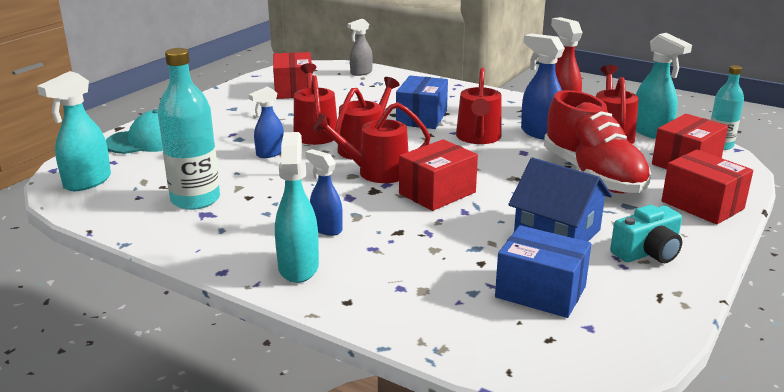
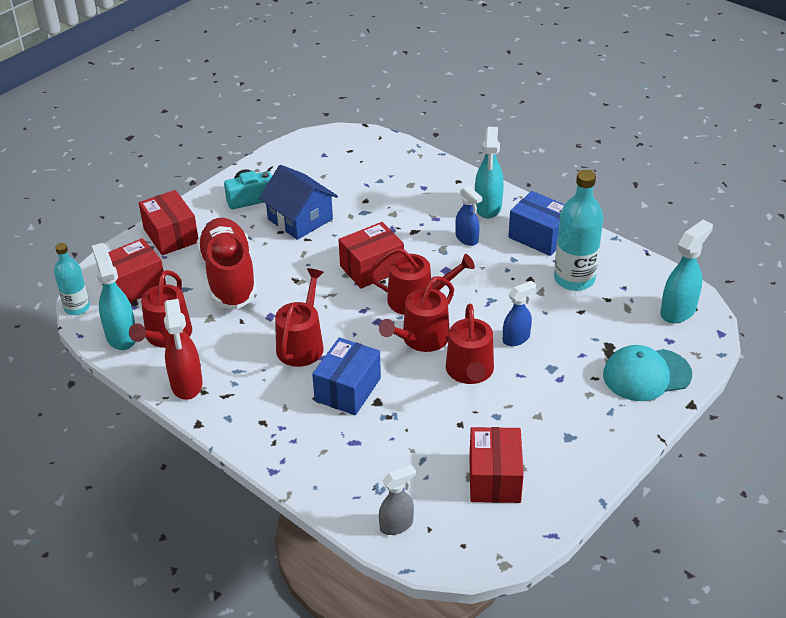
camera: 170 degrees left, 15 degrees up
(540, 133) = (235, 346): blue spray bottle -> none
(540, 292) = (338, 177): blue box -> blue box (539, 236)

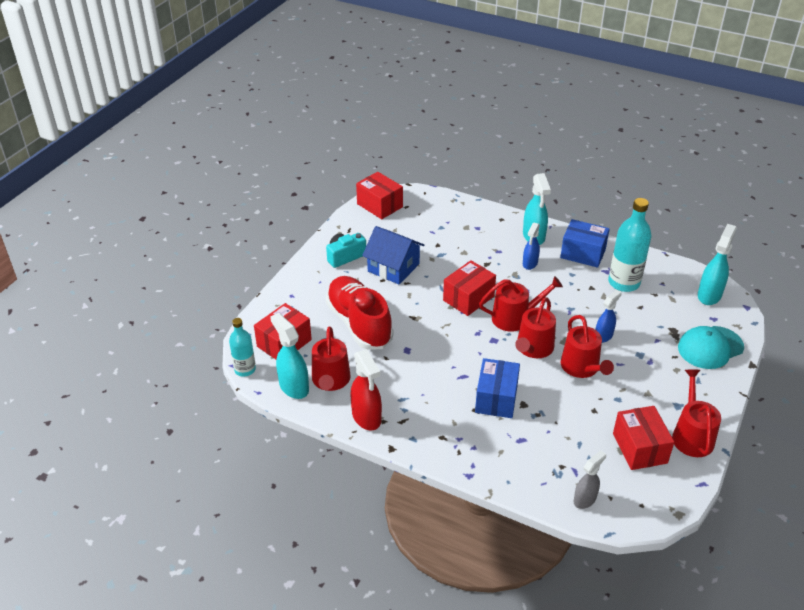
camera: 15 degrees left, 0 degrees up
(171, 235) = (295, 297): red box -> red box (379, 205)
(302, 344) = (443, 368): red watering can -> red watering can (691, 435)
(467, 239) = (530, 264): blue spray bottle -> blue spray bottle turned 75 degrees clockwise

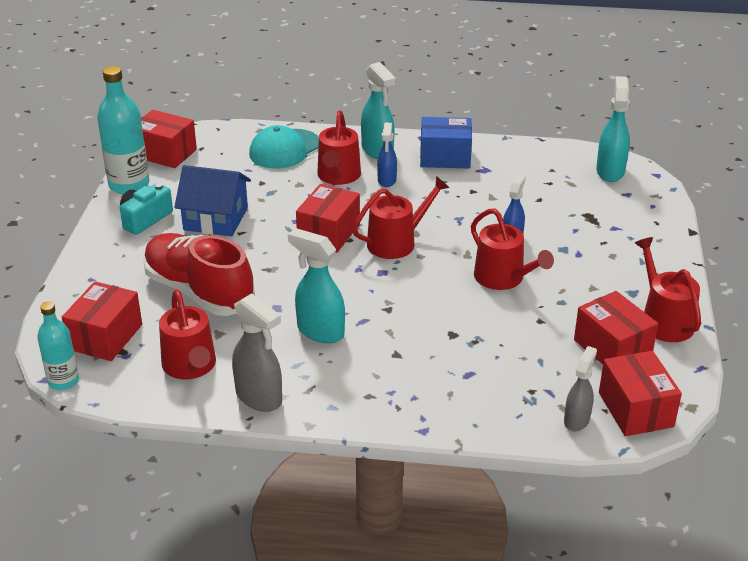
camera: 20 degrees left, 5 degrees down
(293, 387) = (142, 385): turquoise spray bottle -> turquoise spray bottle (320, 331)
(366, 417) = (259, 397): red spray bottle -> grey spray bottle
(496, 398) = (416, 336): blue box -> none
(533, 348) = (435, 270): red watering can -> red watering can (338, 176)
(624, 283) = (508, 178): turquoise bottle -> turquoise bottle (129, 185)
(634, 504) = (636, 409): none -> red box
(710, 347) = (638, 224): turquoise cap -> turquoise cap (285, 149)

